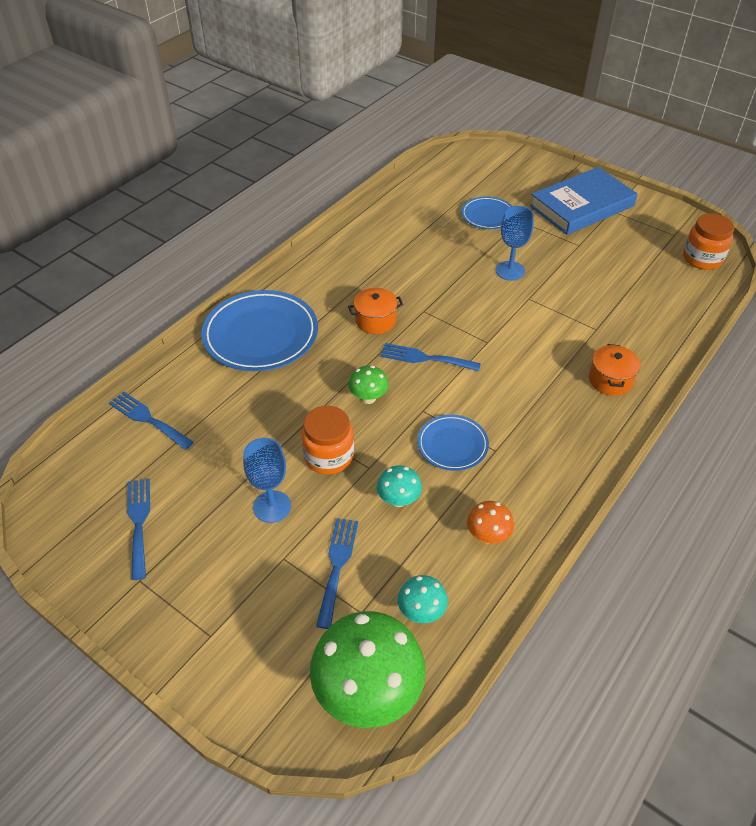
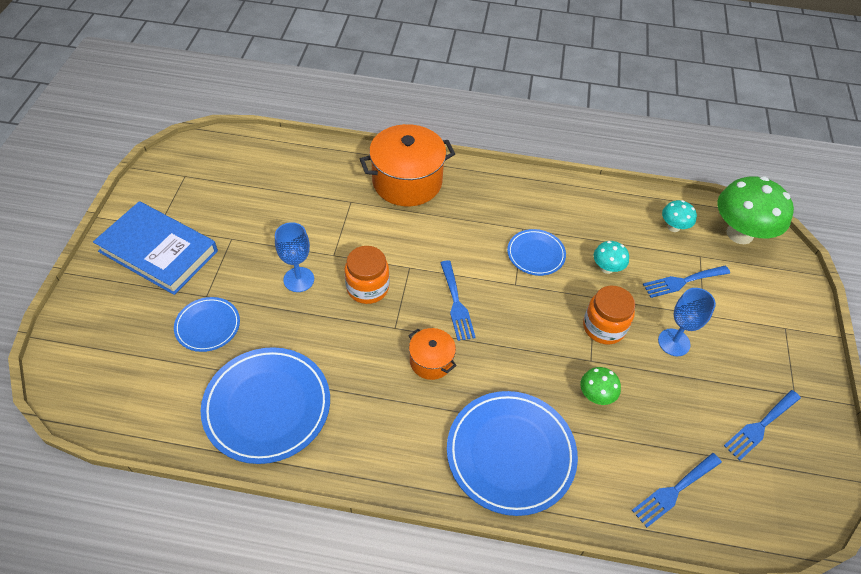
camera: 120 degrees left, 5 degrees up
(148, 419) = (674, 491): blue fork -> blue fork turned 45 degrees clockwise
(368, 398) = (528, 326): green mushroom -> green mushroom (595, 396)
(395, 227) = (267, 407): none -> blue plate
(488, 536) = (595, 212): orange mushroom -> none
(610, 380) = (407, 182): orange pot -> orange pot, size x1.93
(702, 258) = (216, 153): orange jar -> orange jar (367, 288)

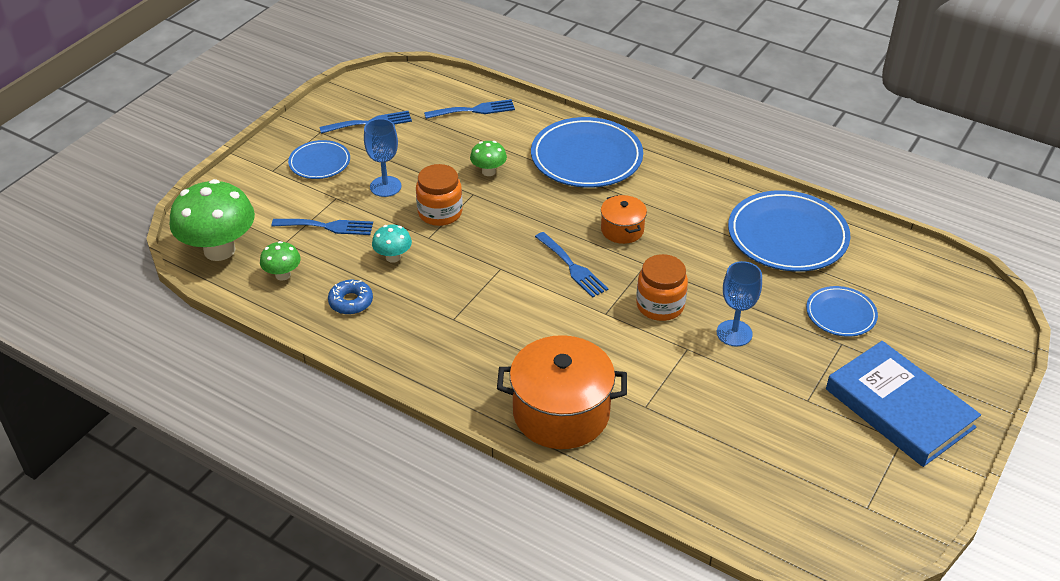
camera: 155 degrees left, 10 degrees down
(456, 304) = (572, 267): blue fork -> blue fork turned 135 degrees clockwise
(536, 254) = (458, 289): blue plate -> blue plate (319, 162)
(606, 220) = (351, 302): none -> blue donut
(673, 227) = (283, 275): turquoise mushroom -> green mushroom

